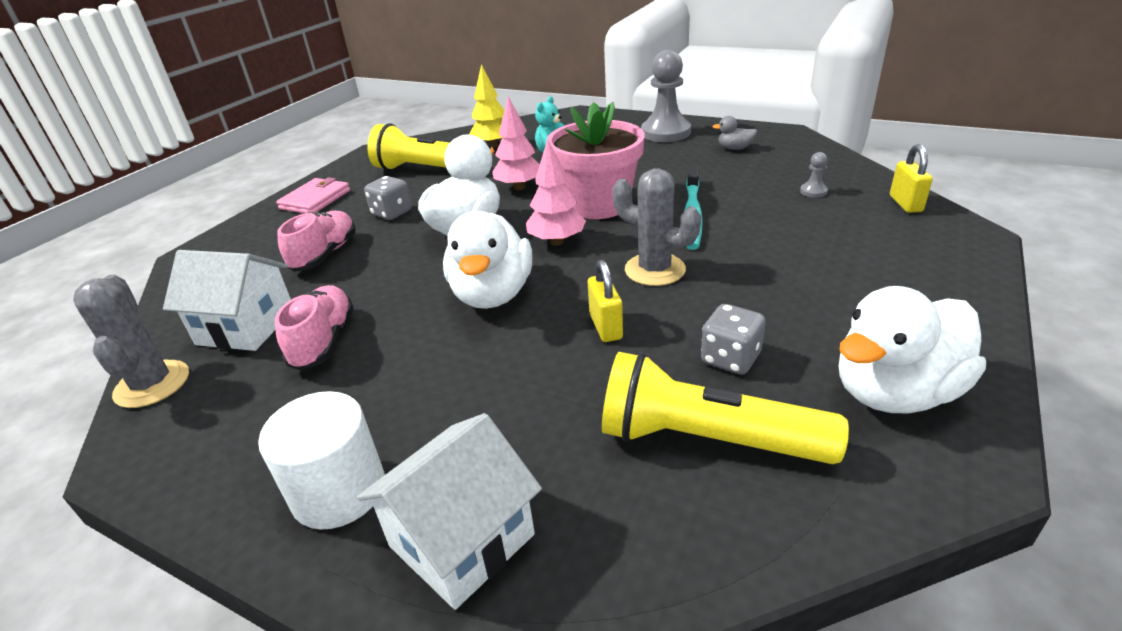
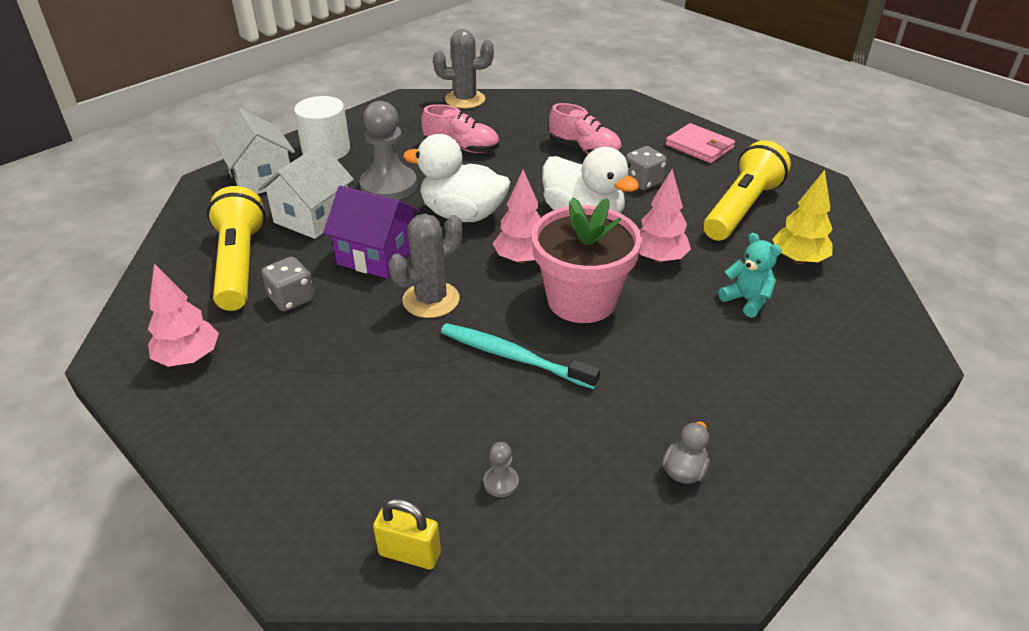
camera: 105 degrees right, 5 degrees up
(246, 326) = (503, 123): white house -> white house (312, 217)
(606, 327) = (377, 255): yellow padlock -> purple house
(665, 132) = (784, 422): grey pawn -> grey pawn (388, 186)
(706, 439) = (239, 264): yellow flashlight -> yellow flashlight turned 45 degrees counterclockwise
(895, 392) = (189, 358): white duck -> pink tree

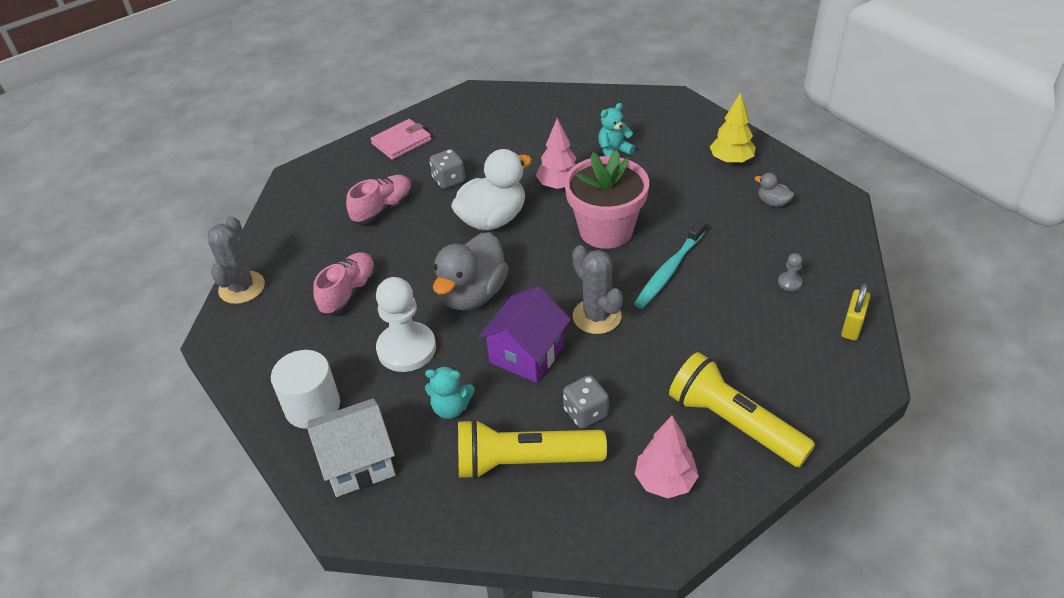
camera: 80 degrees left, 5 degrees up
(312, 217) = (451, 408): white house -> turquoise teddy bear
(388, 186) = (406, 349): grey pawn -> white pawn
(462, 214) = (472, 294): white duck -> grey duck
(522, 259) = (548, 259): pink tree -> none
(741, 208) = (501, 135): yellow flashlight -> yellow flashlight (733, 423)
(798, 259) = (571, 121): yellow tree -> yellow tree (731, 160)

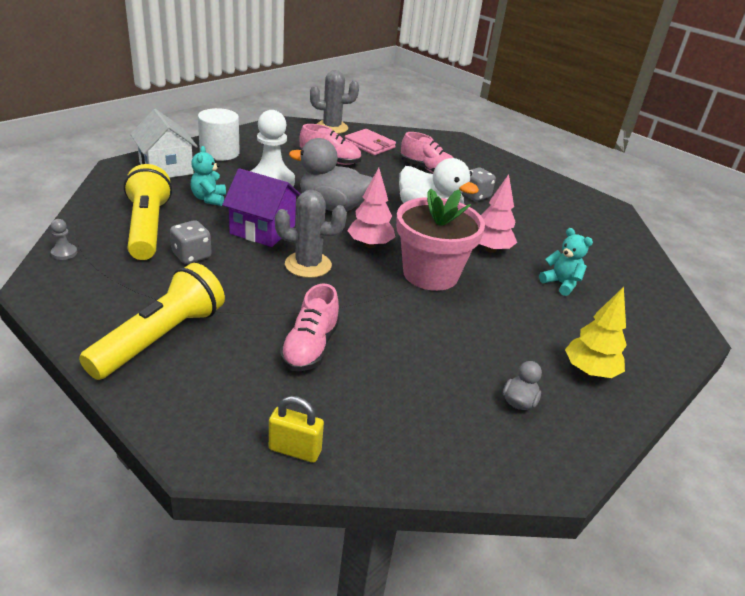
camera: 75 degrees right, 10 degrees down
(401, 142) = (518, 175): pink wallet -> pink wallet (369, 145)
(597, 316) = (308, 265): grey cactus -> grey cactus turned 45 degrees clockwise
(665, 481) = (104, 293): pink tree -> pink tree (370, 245)
(669, 270) = (377, 311): turquoise toothbrush -> none
(729, 316) = (310, 347): none -> pink shoe
(790, 282) = (370, 401): grey pawn -> grey pawn (64, 253)

